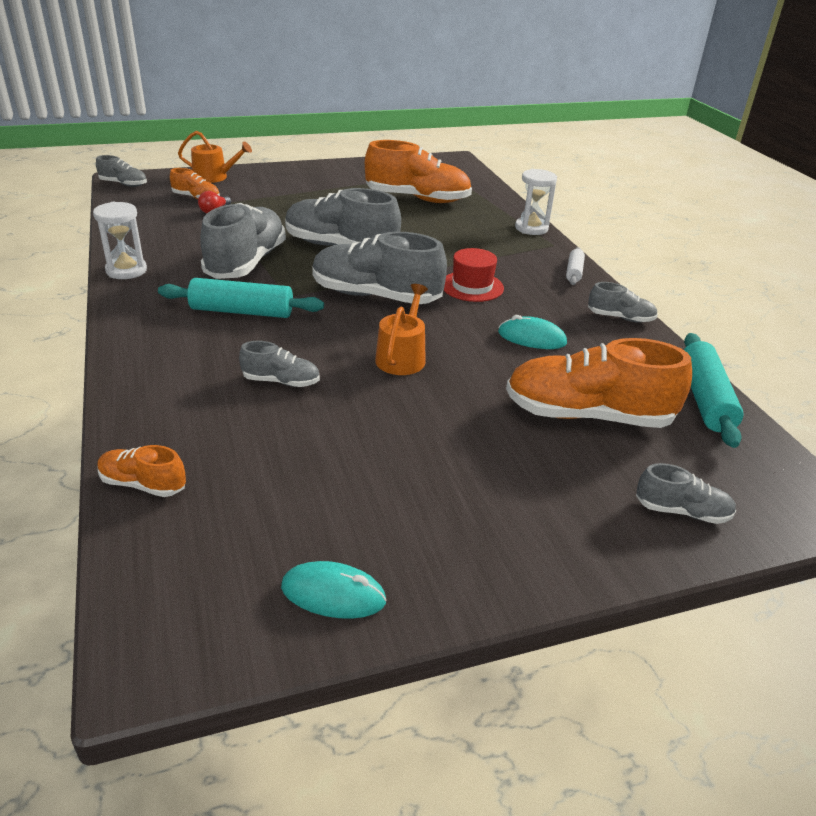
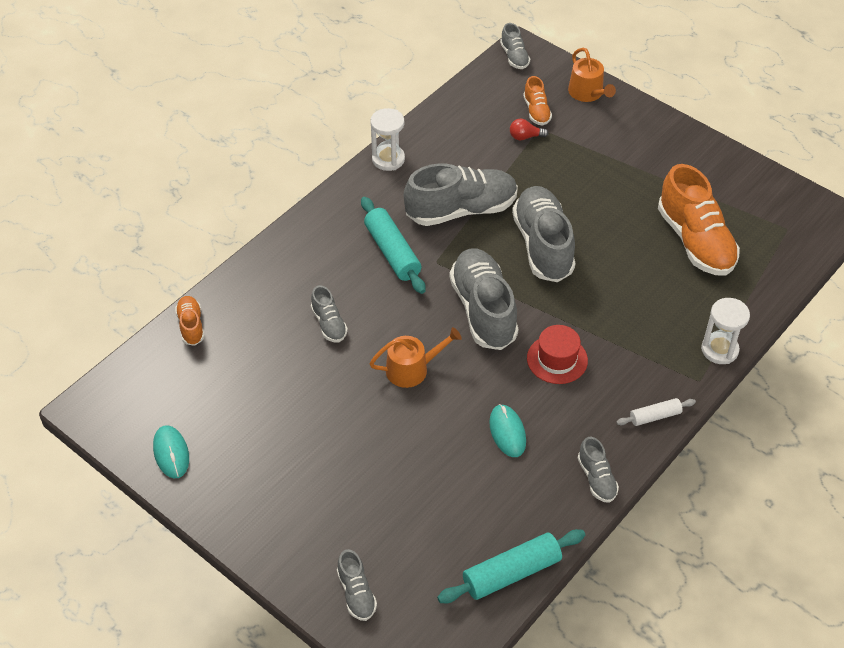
camera: 60 degrees right, 15 degrees up
(588, 415) = (427, 506): orange shoe -> none

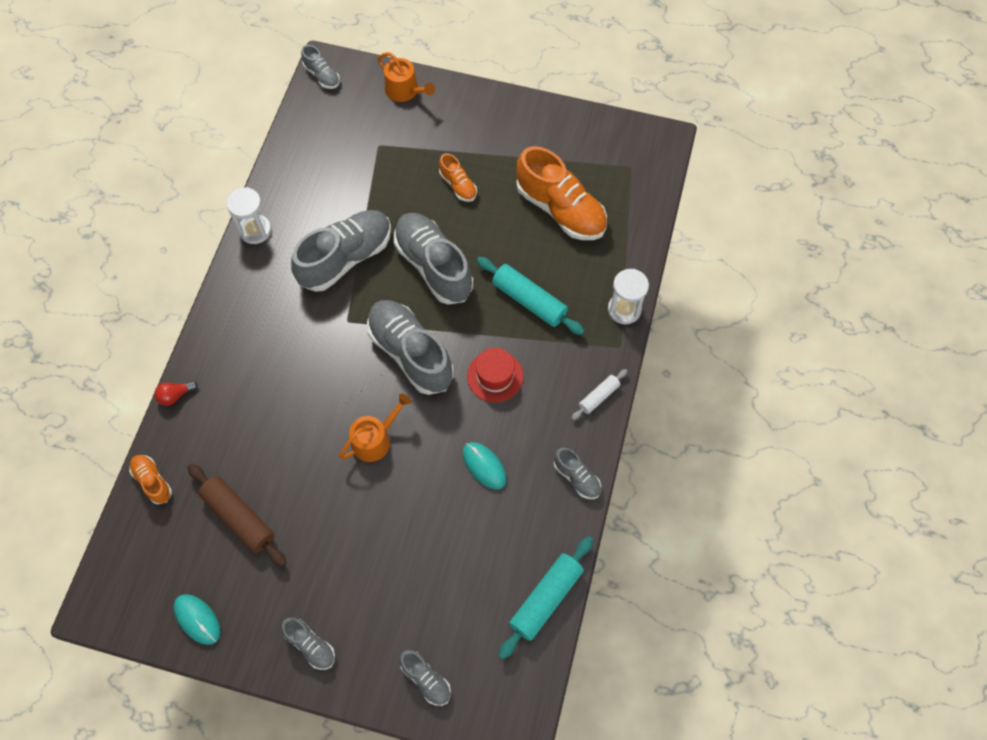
camera: 25 degrees left, 15 degrees up
(252, 385) = (239, 517): none -> brown rolling pin
(329, 324) = (280, 425): grey shoe -> grey shoe (310, 645)
(392, 252) = (303, 327): turquoise rolling pin -> turquoise rolling pin (529, 301)
(525, 137) = (369, 158): red light bulb -> red light bulb (175, 395)
(536, 111) = (367, 127): orange shoe -> orange shoe (458, 185)

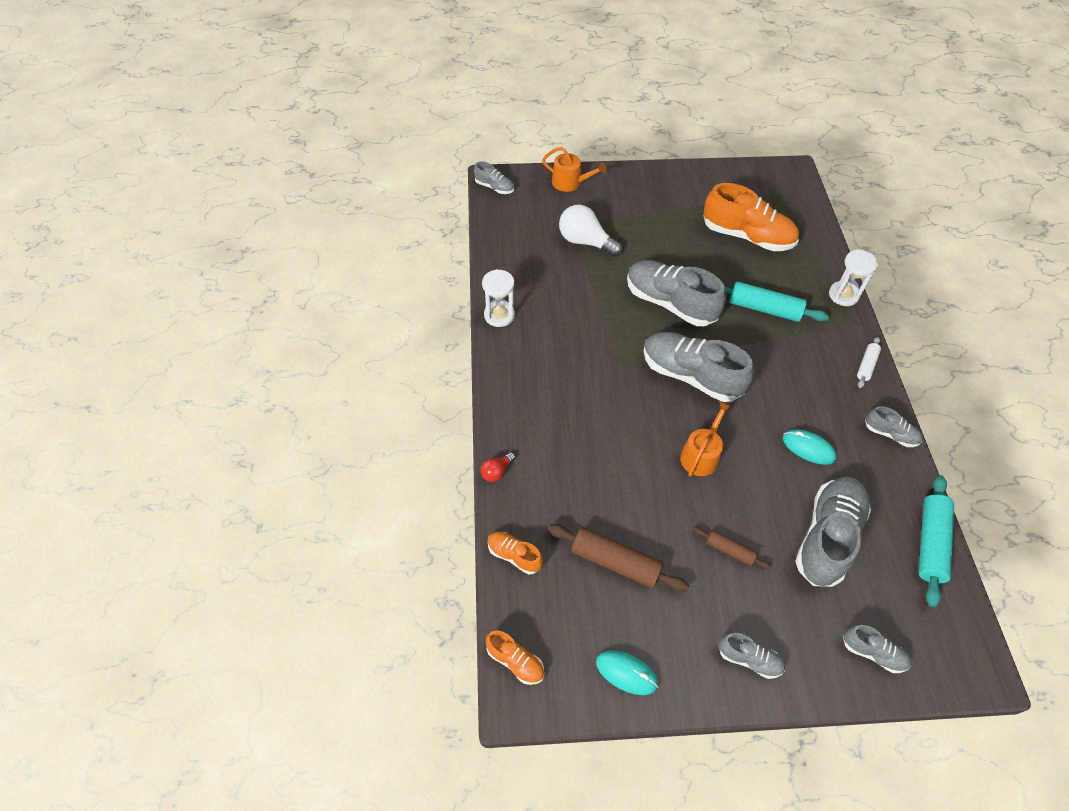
camera: 20 degrees left, 10 degrees down
(346, 258) = (591, 316): grey shoe -> grey shoe (827, 537)
(349, 542) = (729, 550): none -> brown rolling pin
(384, 168) = (585, 242): none -> white light bulb
(458, 185) = (654, 239): orange shoe -> orange shoe (515, 661)
(495, 376) = (772, 373): red hat -> none

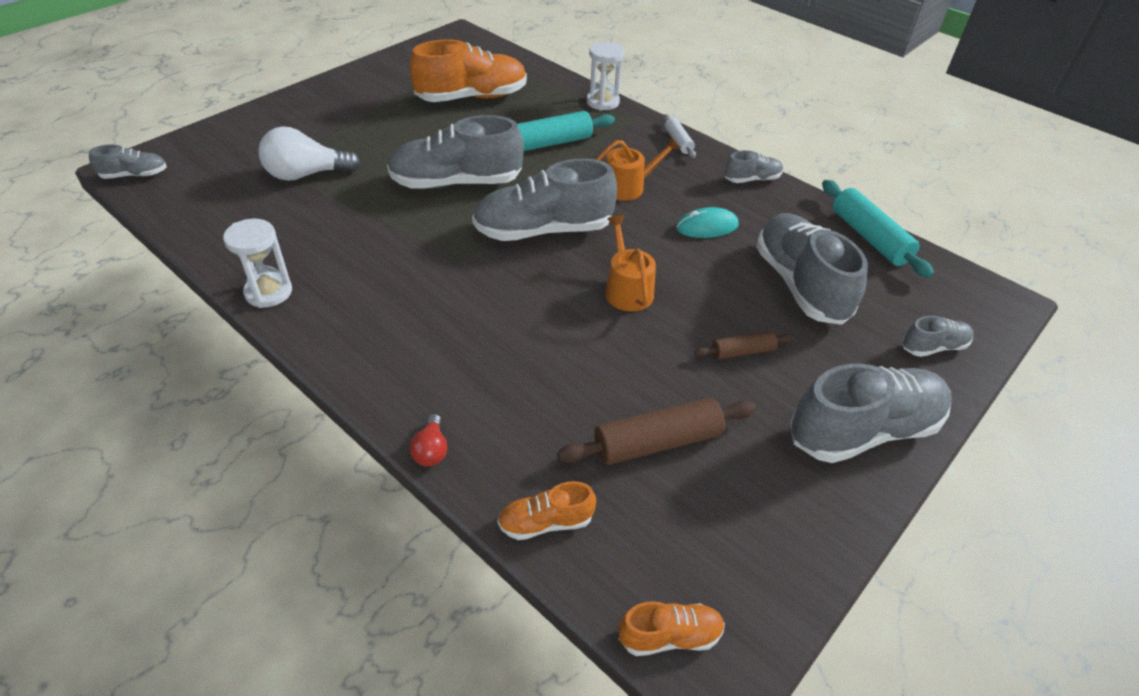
camera: 45 degrees left, 10 degrees down
(570, 183) = (233, 132): orange watering can -> orange watering can (628, 186)
(626, 673) = (786, 539): turquoise mouse -> none
(749, 659) = (863, 430): grey shoe -> grey shoe, size x2.06

